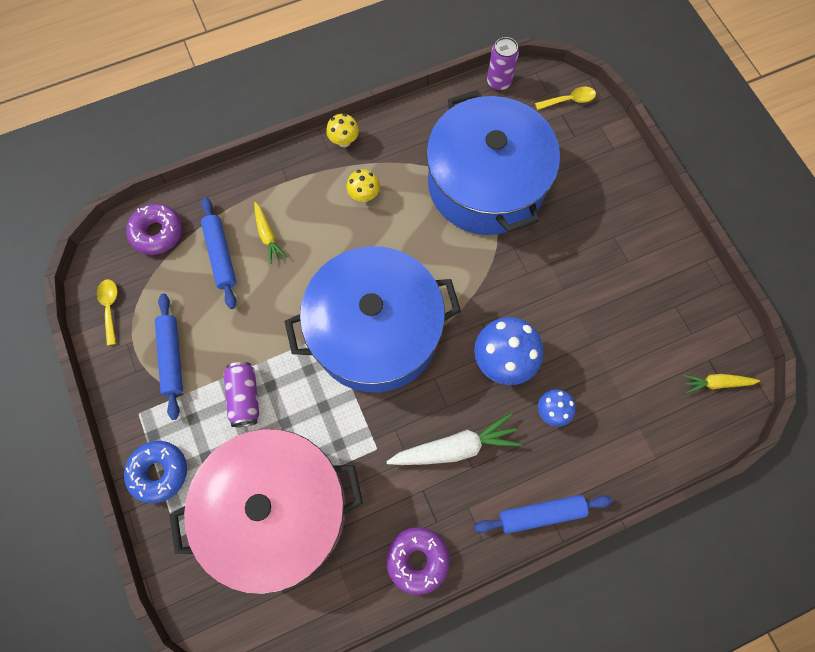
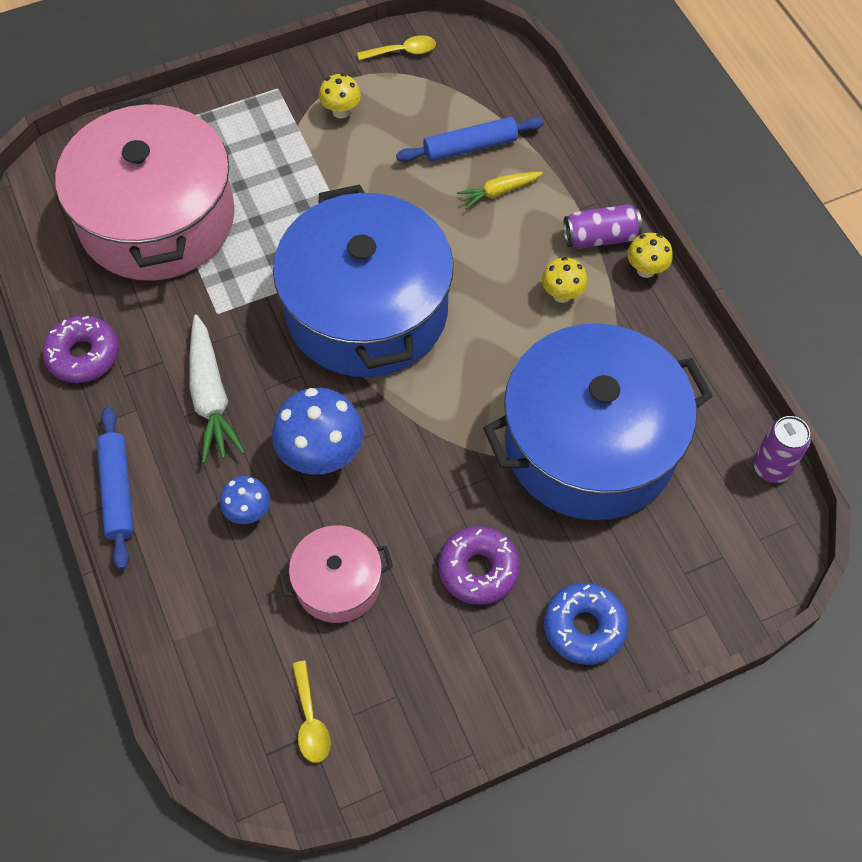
camera: 90 degrees right, 10 degrees down
(157, 233) = (499, 84): purple donut -> purple donut (478, 569)
(159, 472) = (211, 111): blue donut -> blue donut (584, 627)
(172, 357) = (341, 111): blue rolling pin -> yellow mushroom
(245, 397) = (290, 181): purple can -> purple can (600, 237)
(569, 100) = (751, 569): yellow spoon -> yellow spoon (310, 720)
(601, 345) = (338, 582): none -> pink pot
(716, 383) = (274, 741): yellow carrot -> none

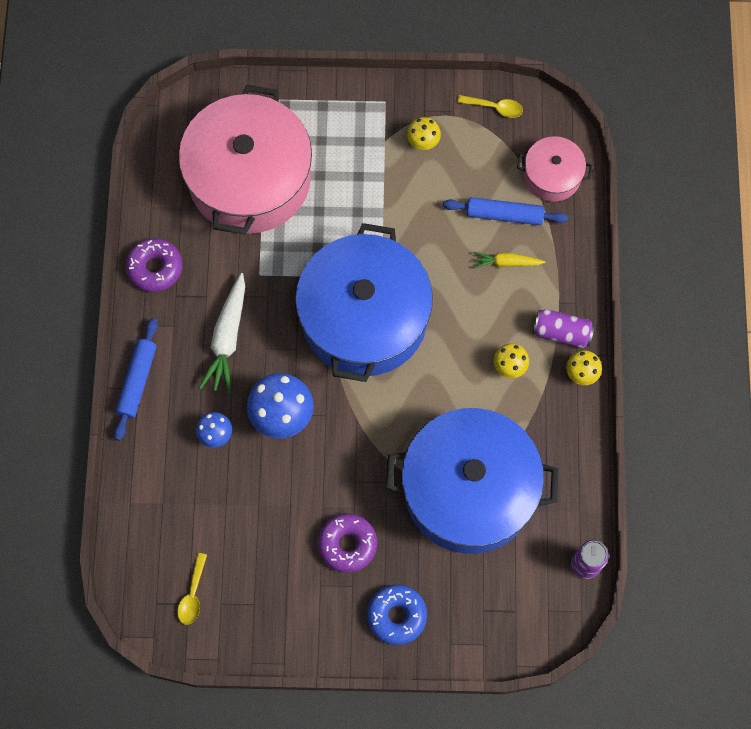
camera: 25 degrees right, 10 degrees up
(338, 582) = (251, 511): pink pot -> pink pot (552, 176)

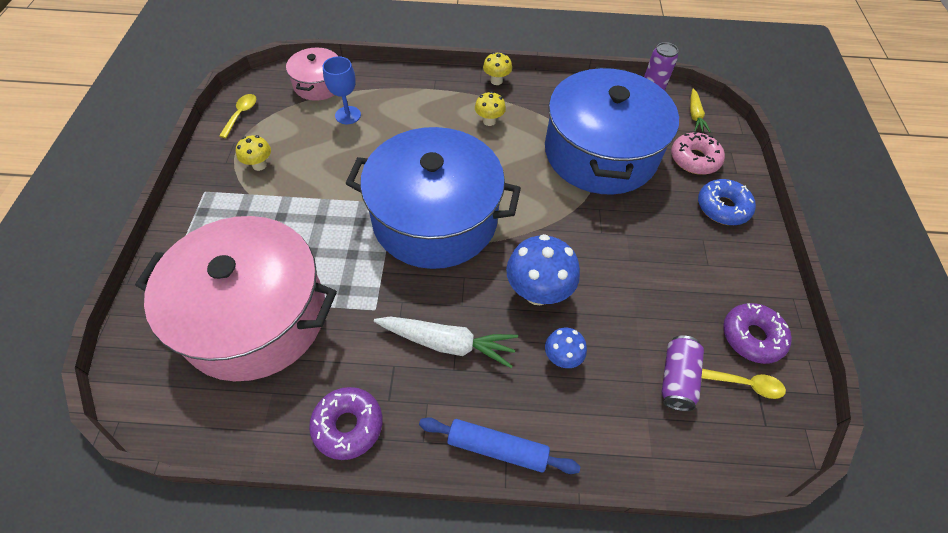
camera: 90 degrees left, 15 degrees down
(347, 544) = (664, 241): purple donut -> purple donut (752, 337)
(467, 597) = (694, 159): none -> pink donut
(504, 215) = (348, 115): blue rolling pin -> blue goblet
(506, 262) = (393, 117): yellow carrot -> yellow carrot (695, 115)
(562, 333) = (461, 89): purple can -> purple can (677, 378)

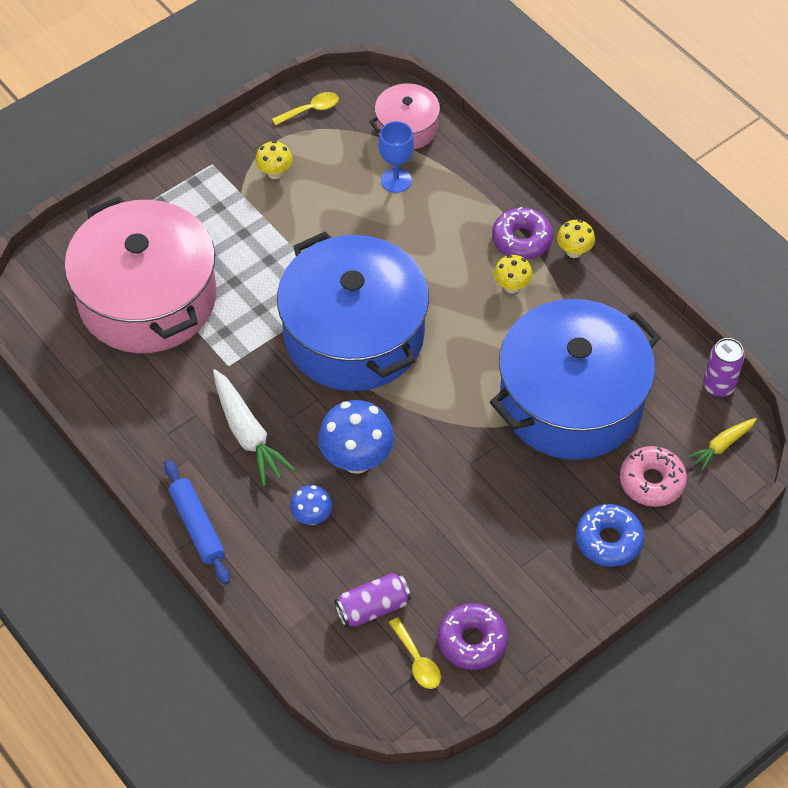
camera: 50 degrees right, 0 degrees up
(348, 425) = (126, 425): purple donut -> purple donut (521, 240)

